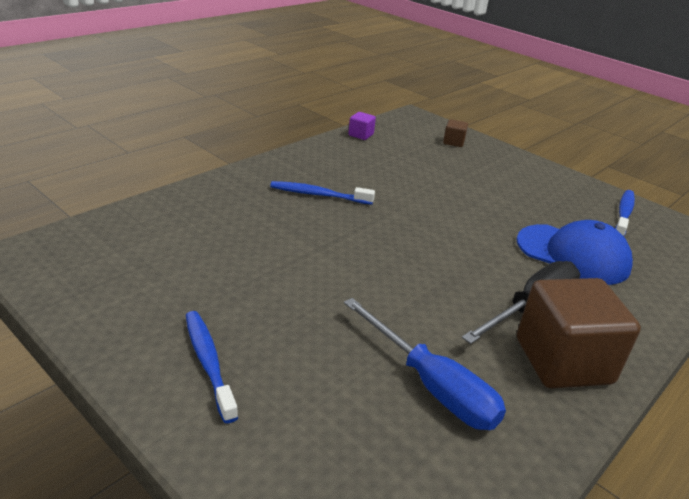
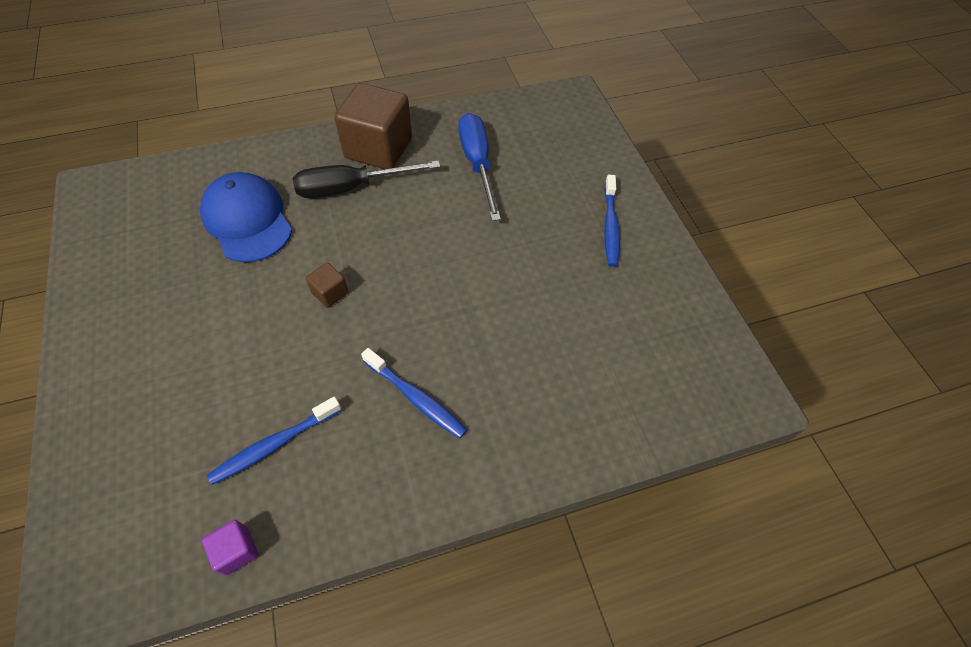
camera: 150 degrees left, 25 degrees up
(453, 142) = (115, 471): brown cube -> brown cube (330, 293)
(624, 214) = (117, 248): blue toothbrush -> blue toothbrush (274, 444)

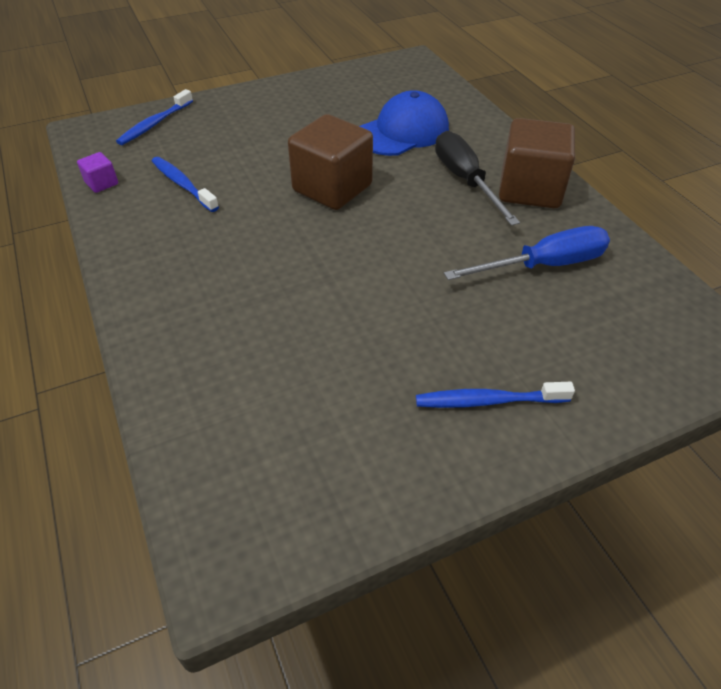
camera: 85 degrees right, 10 degrees down
(330, 293) = (332, 188): brown cube -> brown cube, size x2.29
(416, 398) = (223, 254): blue toothbrush -> blue toothbrush (155, 124)

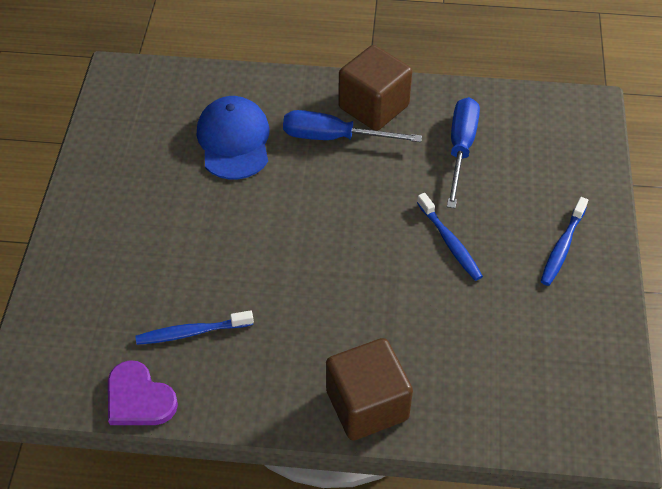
camera: 60 degrees left, 5 degrees up
(102, 183) = (138, 398): purple cube -> purple heart
(155, 124) = (60, 321): blue toothbrush -> blue toothbrush (449, 242)
(332, 188) = (280, 226): brown cube -> brown cube (367, 405)
(465, 180) = (334, 137): black screwdriver -> blue screwdriver

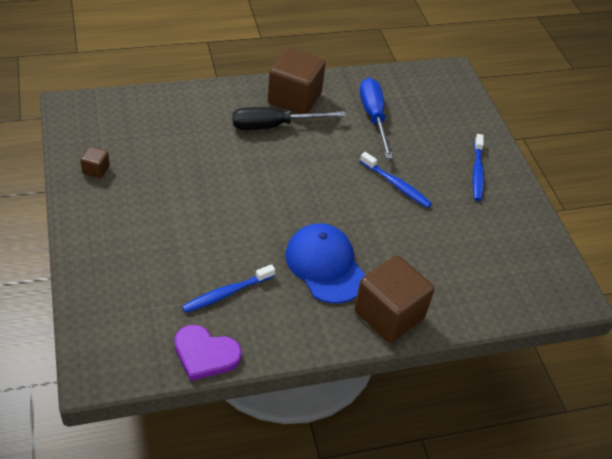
camera: 25 degrees left, 5 degrees down
(114, 153) = (96, 169): none -> brown cube
(234, 141) = (194, 142): blue cap -> blue cap (325, 265)
(334, 137) = (274, 126): blue screwdriver -> black screwdriver

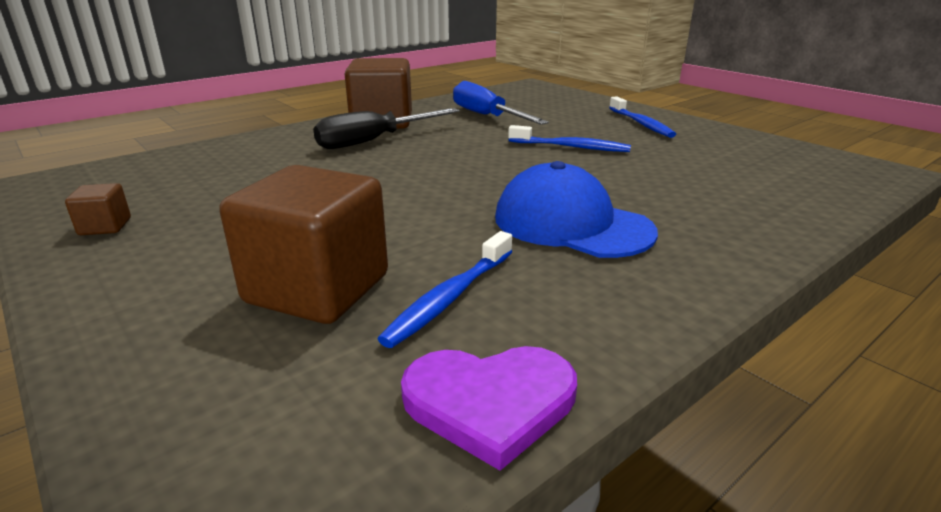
camera: 20 degrees left, 20 degrees down
(389, 314) = (723, 243): brown cube -> brown cube (317, 289)

